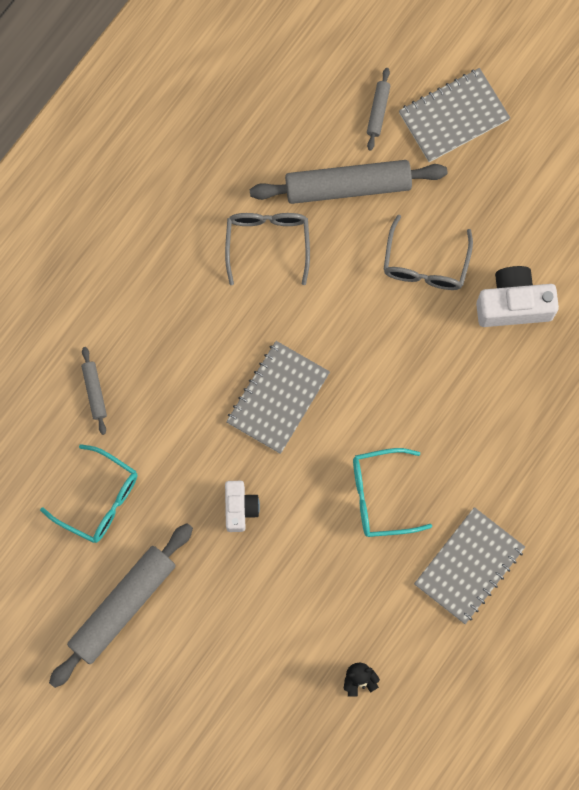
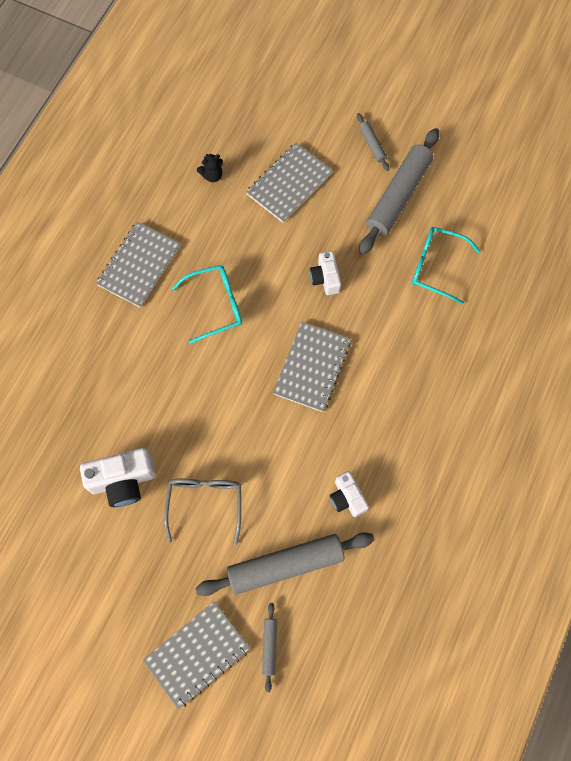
camera: 170 degrees right, 5 degrees down
(94, 392) = (462, 347): grey rolling pin -> grey rolling pin (372, 145)
(260, 648) = (289, 184): none -> grey notebook
(267, 244) = (347, 498): grey glasses -> white camera

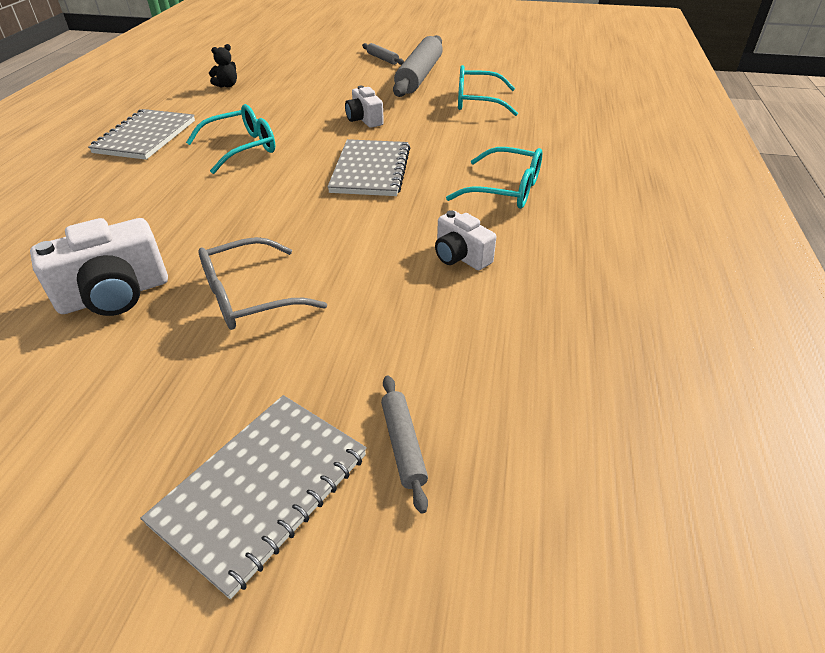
camera: 15 degrees left, 30 degrees down
(205, 504) = (250, 296): grey glasses -> grey glasses turned 105 degrees counterclockwise
(285, 565) = (396, 336): grey rolling pin -> none
(289, 184) = (309, 81): grey notebook -> none
(407, 423) = (505, 190): none -> turquoise glasses

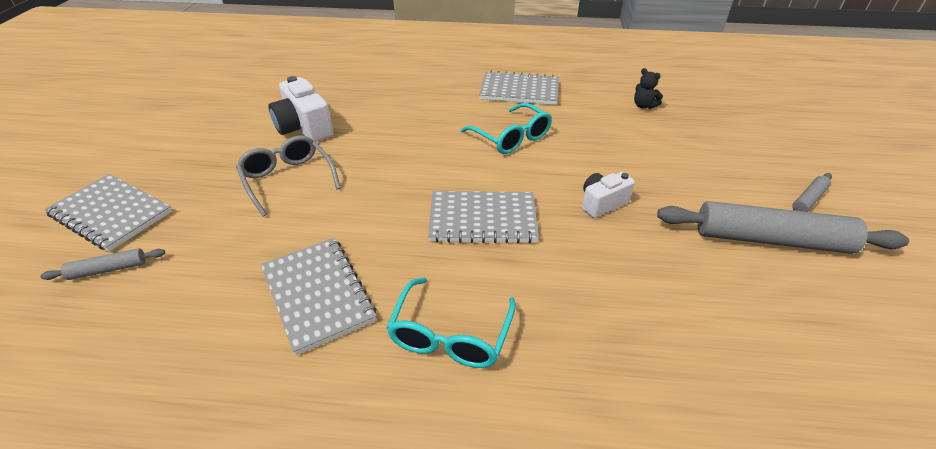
camera: 85 degrees right, 0 degrees up
(460, 257) = (317, 294): white camera -> grey notebook
(478, 102) = (713, 307): turquoise glasses -> none

